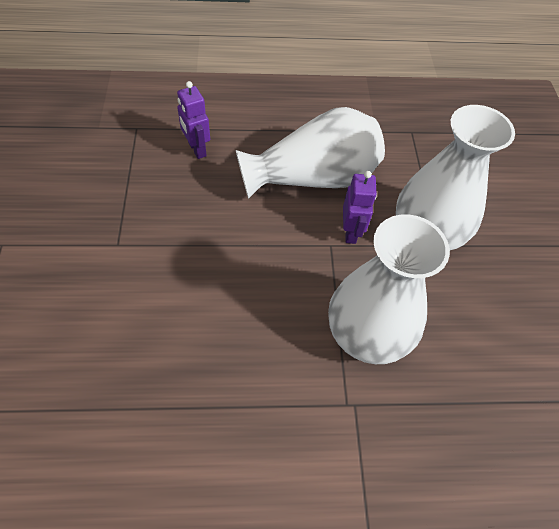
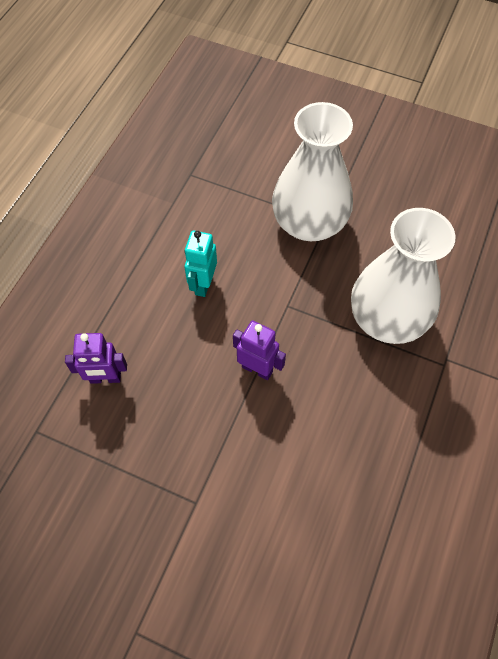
camera: 60 degrees left, 5 degrees up
(313, 178) = (203, 284): white vase -> turquoise robot
(351, 232) = (281, 282): purple robot -> purple robot (257, 369)

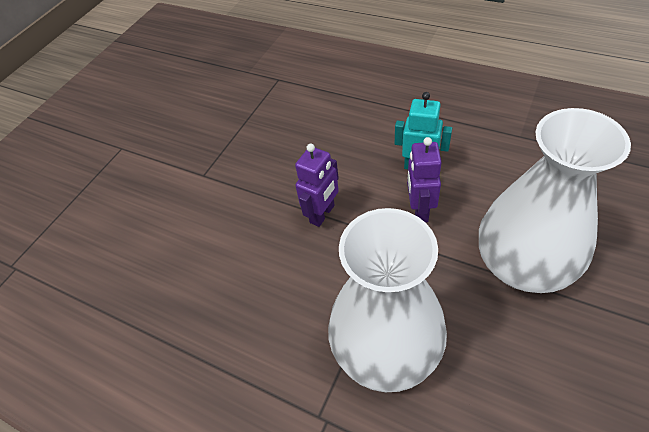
camera: 100 degrees right, 10 degrees down
(105, 378) = (319, 110): purple robot -> purple robot (419, 210)

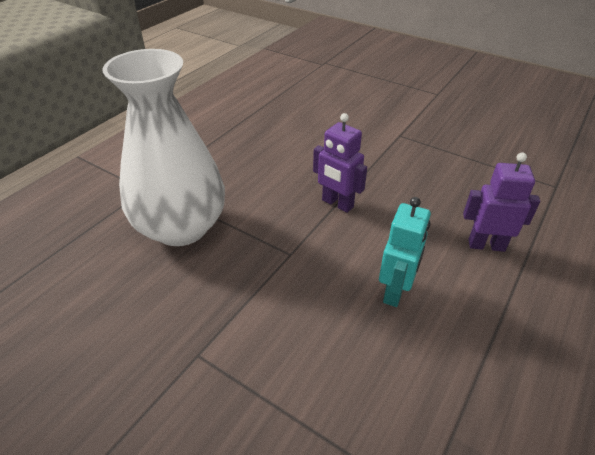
camera: 90 degrees right, 10 degrees down
(419, 210) = (326, 278): purple robot -> purple robot (486, 245)
(522, 264) = (224, 357): white vase -> none

